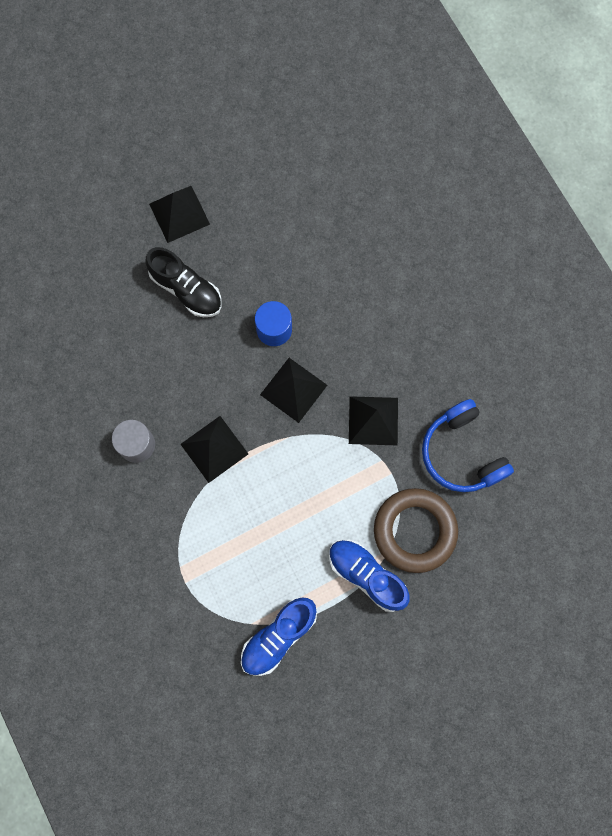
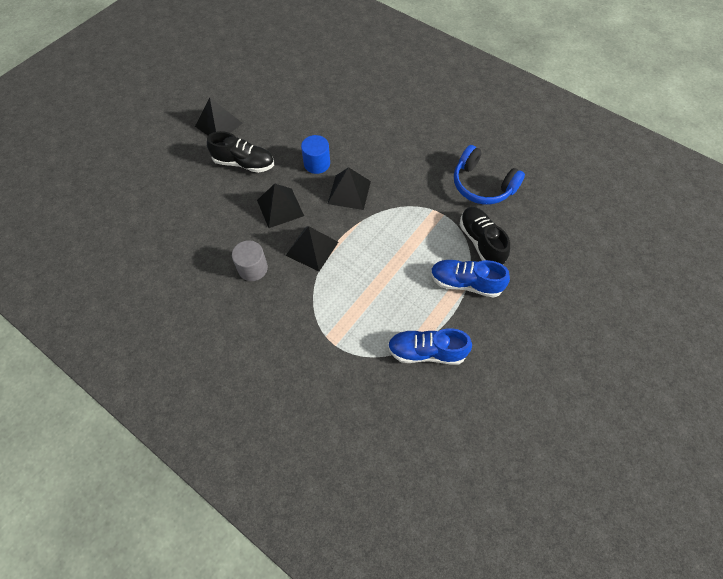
camera: 25 degrees left, 15 degrees down
(278, 636) = (426, 351): blue shoe -> blue shoe turned 75 degrees clockwise
(373, 420) = (413, 189): black pyramid -> black pyramid (280, 207)
(415, 531) = (481, 242): brown ring -> black shoe

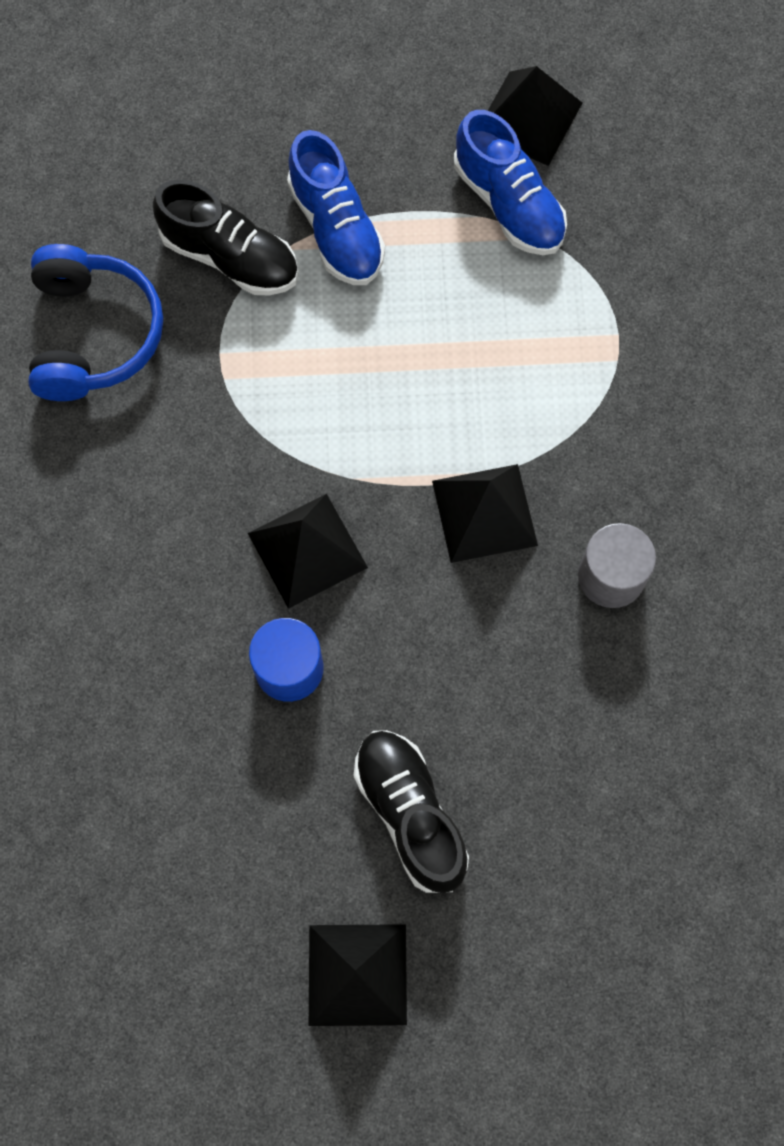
camera: 130 degrees left, 10 degrees up
(280, 207) = (450, 644): black pyramid -> black pyramid (528, 118)
(481, 242) = (230, 257): black shoe -> black shoe turned 90 degrees counterclockwise

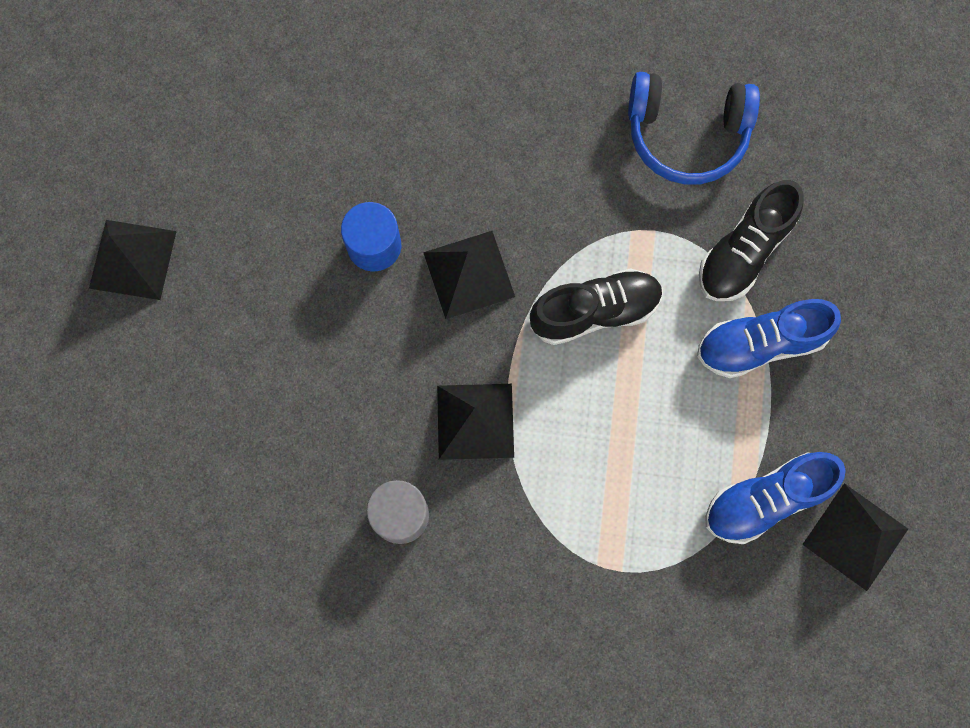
camera: 100 degrees right, 5 degrees up
(410, 813) = (241, 317): black shoe -> black shoe (595, 311)

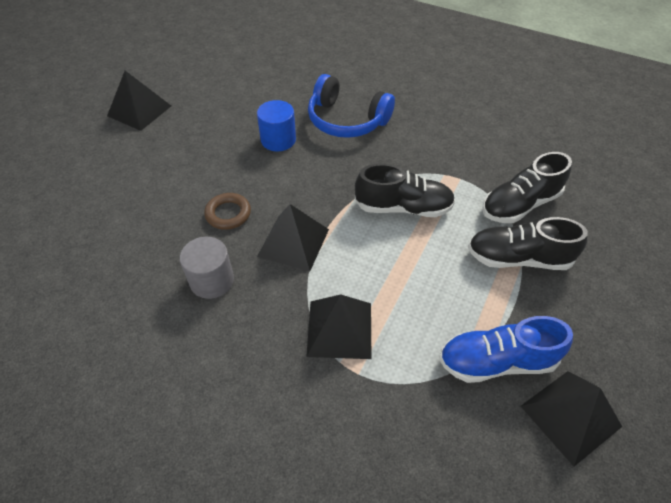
camera: 20 degrees right, 25 degrees down
(369, 406) = (228, 214): none -> brown ring
(468, 274) = (328, 167): black pyramid -> black pyramid (339, 329)
(687, 134) = (497, 140): blue headphones -> blue headphones (346, 120)
(760, 344) = (518, 258): blue shoe -> black shoe

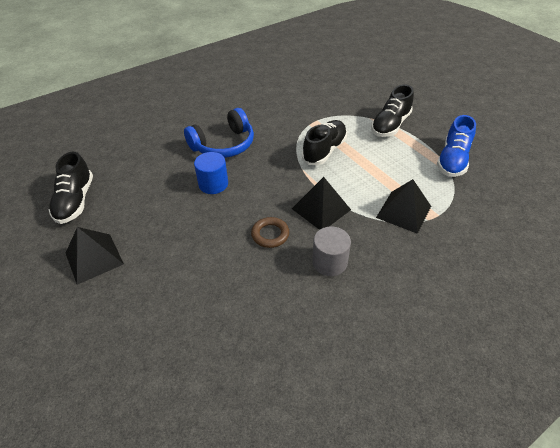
camera: 60 degrees left, 5 degrees down
(519, 205) = (353, 108): black shoe -> black shoe (75, 201)
(570, 416) = (492, 150): black pyramid -> none

